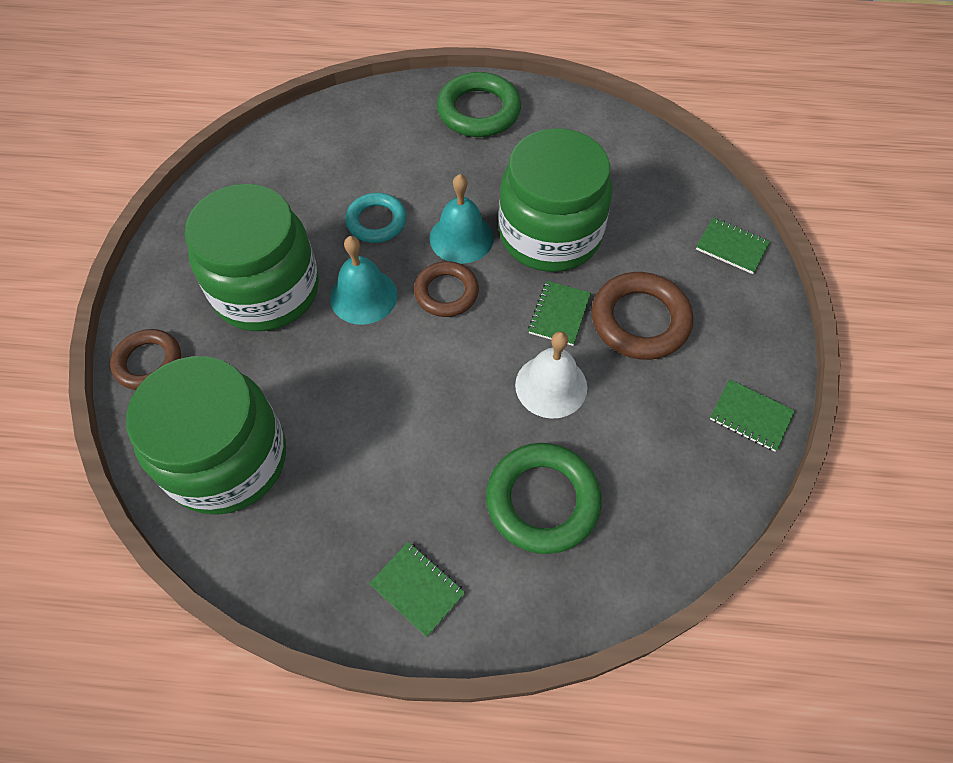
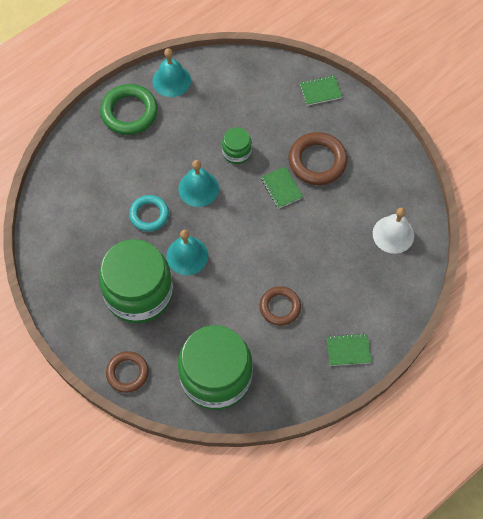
camera: 45 degrees left, 5 degrees up
(446, 292) = (222, 221): brown ring -> brown ring (280, 307)
(542, 501) = (358, 274): green ring -> none
(550, 235) = (236, 152): green jar -> green jar, size x0.45
(551, 386) = (312, 223): white bell -> white bell (393, 234)
(560, 113) = (171, 80): none -> turquoise bell
(750, 416) = (400, 167): green notebook -> none

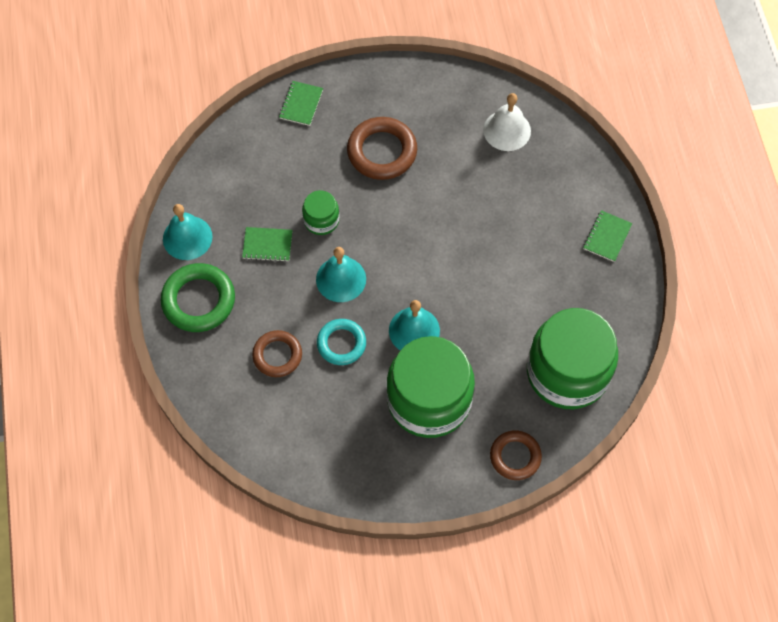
camera: 60 degrees left, 0 degrees up
(280, 307) = (525, 273): brown ring -> brown ring (277, 355)
(281, 188) = (391, 200): green notebook -> green notebook (267, 245)

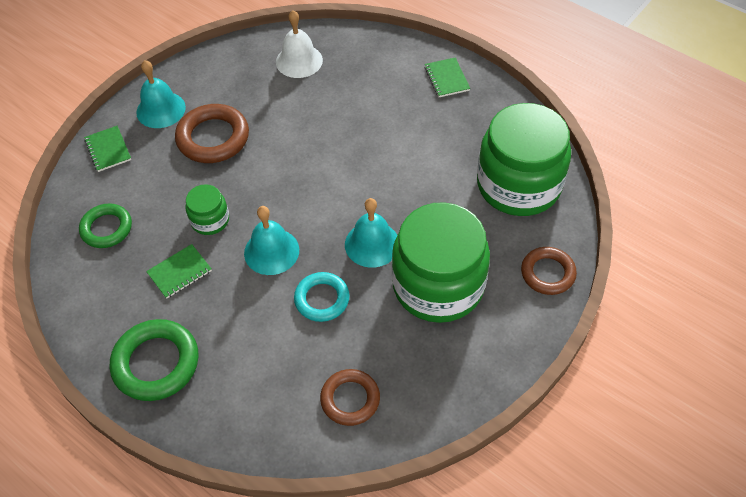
camera: 40 degrees left, 10 degrees down
(187, 237) = (96, 320): turquoise bell -> turquoise bell (161, 109)
(248, 171) = (106, 228): none -> green ring
(277, 355) = (274, 352): brown ring -> brown ring (350, 399)

